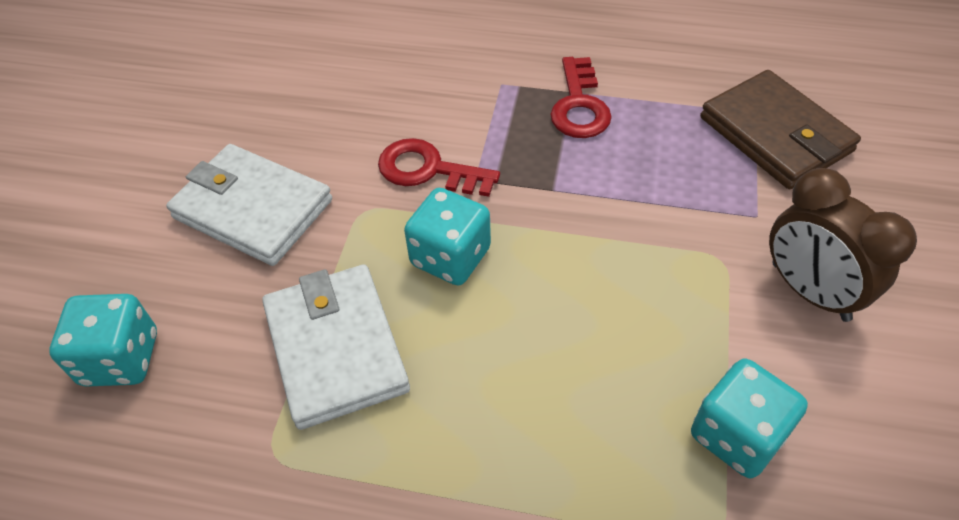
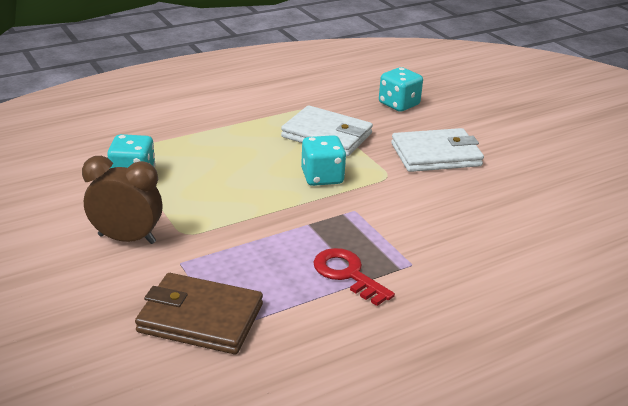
camera: 135 degrees right, 20 degrees down
(428, 170) = (384, 203): red key -> none

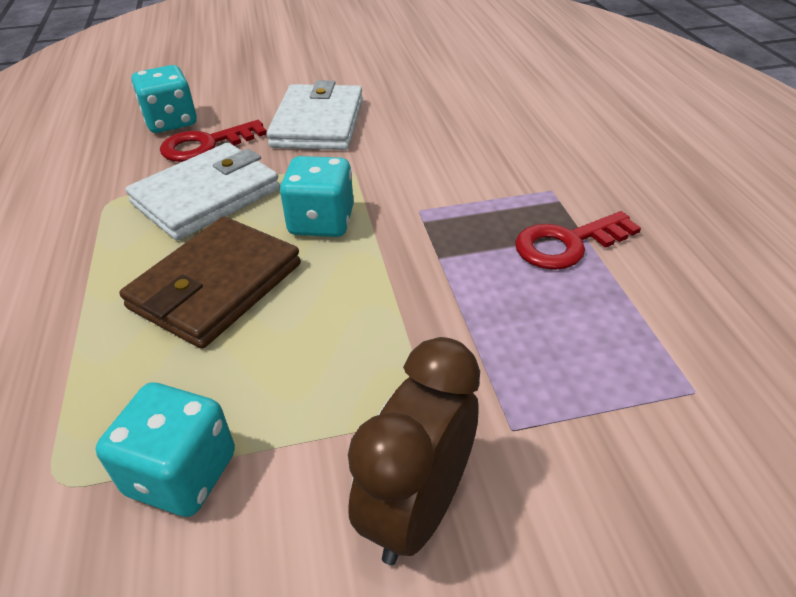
camera: 70 degrees left, 10 degrees up
(200, 318) = (672, 419): brown wallet -> brown wallet (216, 286)
(380, 122) = (206, 145): none -> red key

